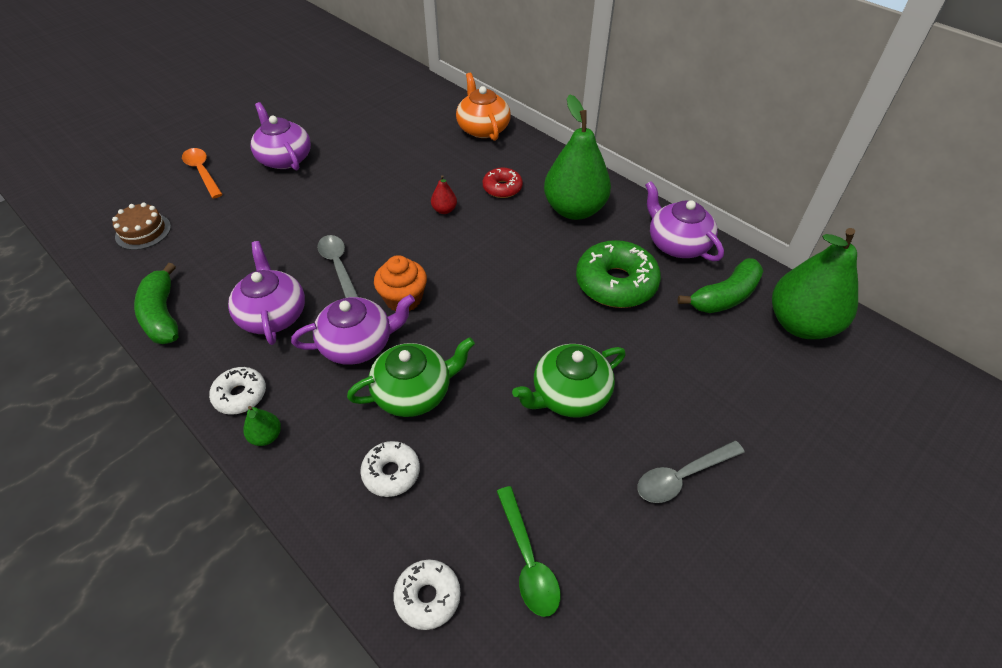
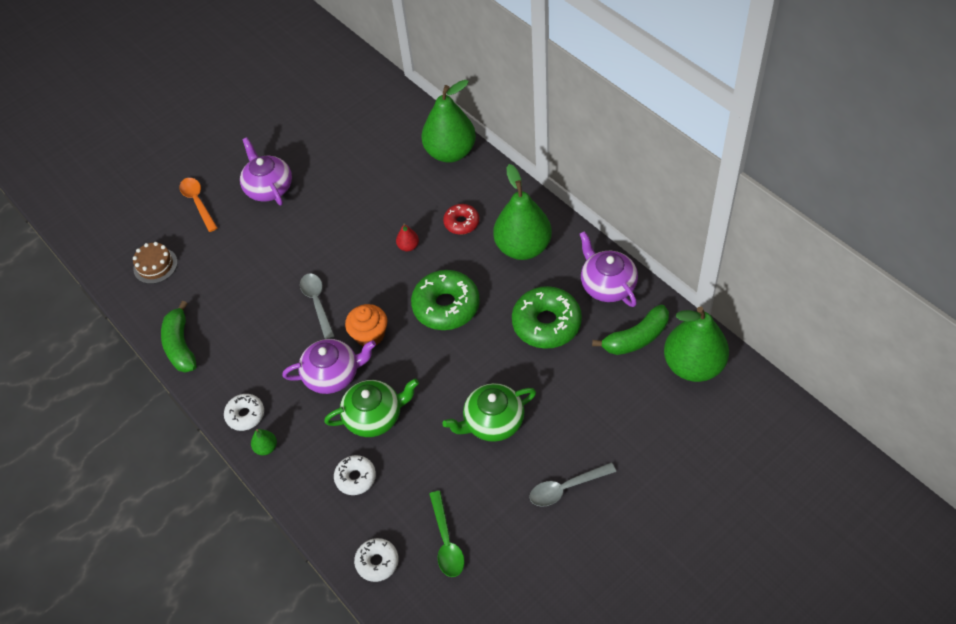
camera: 10 degrees right, 5 degrees up
(273, 315) = (266, 347): purple teapot -> none
(483, 128) = (450, 152): orange teapot -> green pear
(494, 267) = (446, 306): none -> green donut

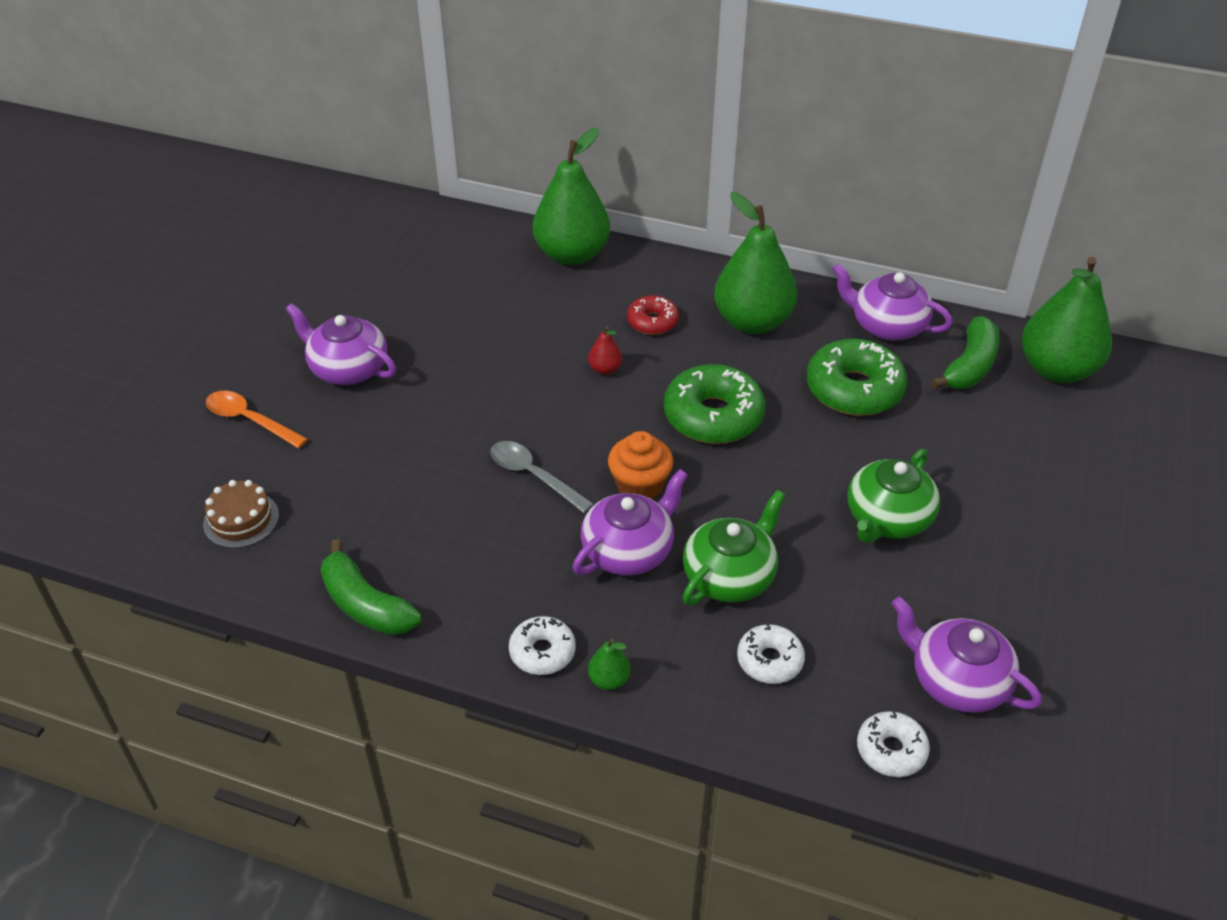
camera: 35 degrees left, 10 degrees down
(446, 541) = (957, 681): green spoon -> purple teapot
(566, 488) = (1041, 553): grey spoon -> none

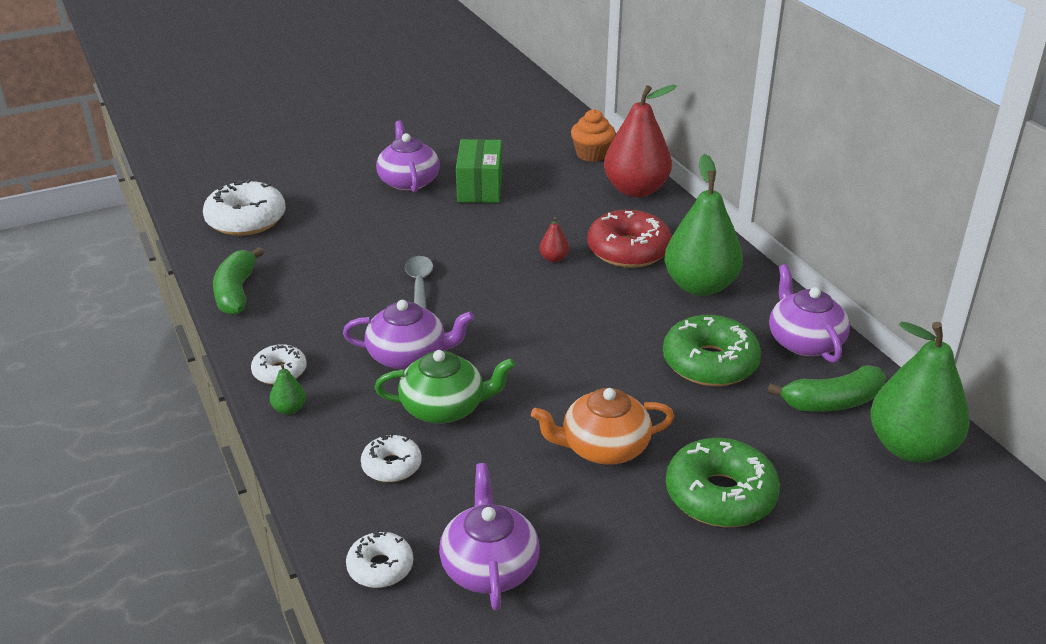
camera: 45 degrees right, 10 degrees down
(241, 519) = (246, 220): brown cake -> white donut
(249, 420) = (322, 179): orange spoon -> none
(429, 334) = (480, 188): none -> green box
(572, 255) = (636, 190): green pear -> red pear
(640, 485) = (472, 328): orange cupcake -> orange cupcake (592, 154)
(652, 322) = (628, 250): red donut -> red donut, size x1.79
(713, 416) = (581, 321): green donut -> green donut (720, 495)
(887, 518) = (603, 447): green teapot -> orange teapot

